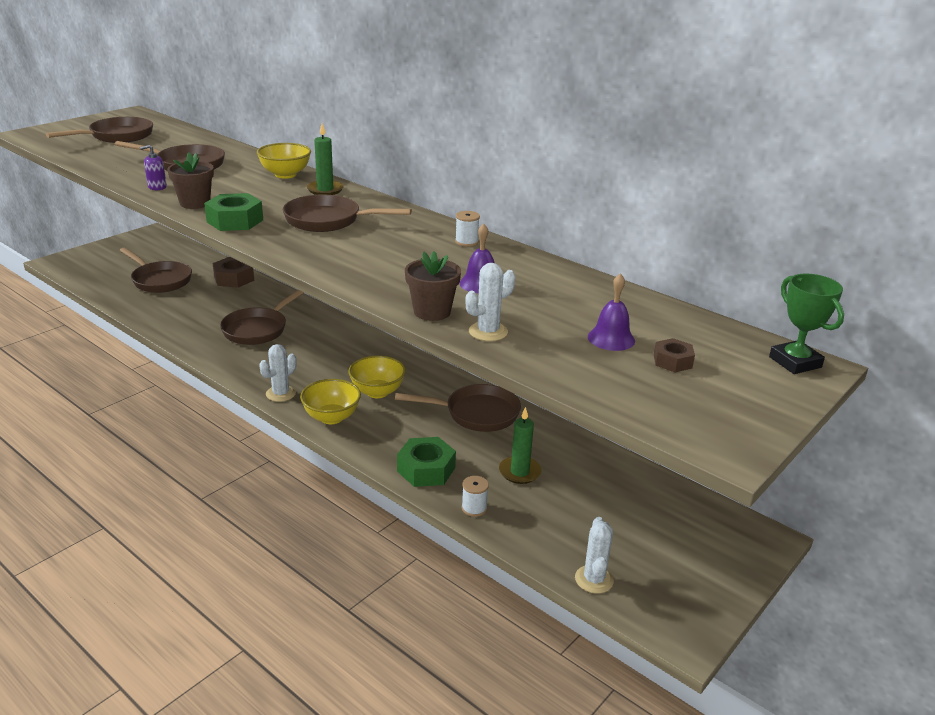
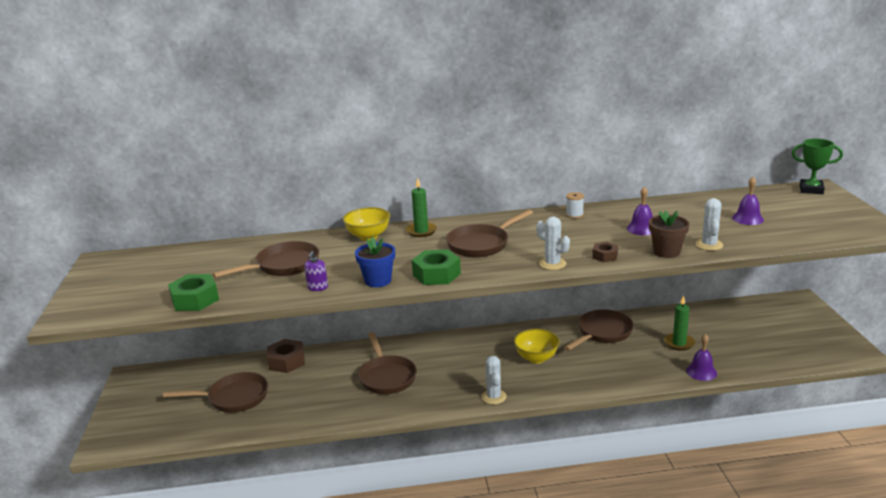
camera: 45 degrees left, 5 degrees down
(117, 136) = (156, 278): brown pan -> none
(195, 203) = (378, 281): brown flower pot -> blue flower pot
(331, 417) = (548, 386): yellow bowl -> none
(426, 469) = (646, 373): green nut -> green nut (195, 299)
(474, 508) = (701, 372): white spool -> purple bell
(594, 579) = (797, 360): white cactus -> white cactus (552, 264)
(672, 361) = (787, 213): brown nut -> brown nut (605, 256)

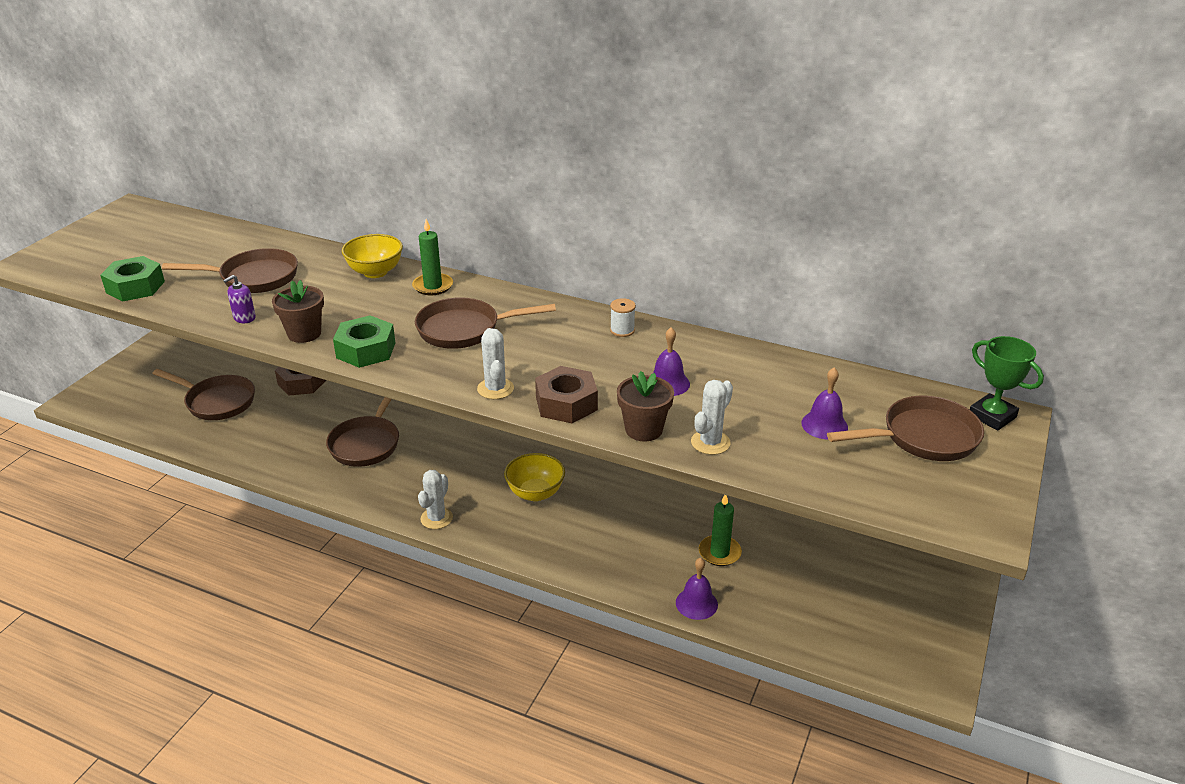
camera: 30 degrees right, 10 degrees up
(378, 281) = (304, 333): blue flower pot -> brown flower pot
(602, 333) = (647, 496): brown pan -> brown pan (923, 437)
(605, 256) = (566, 403): brown nut -> brown nut, size x1.73

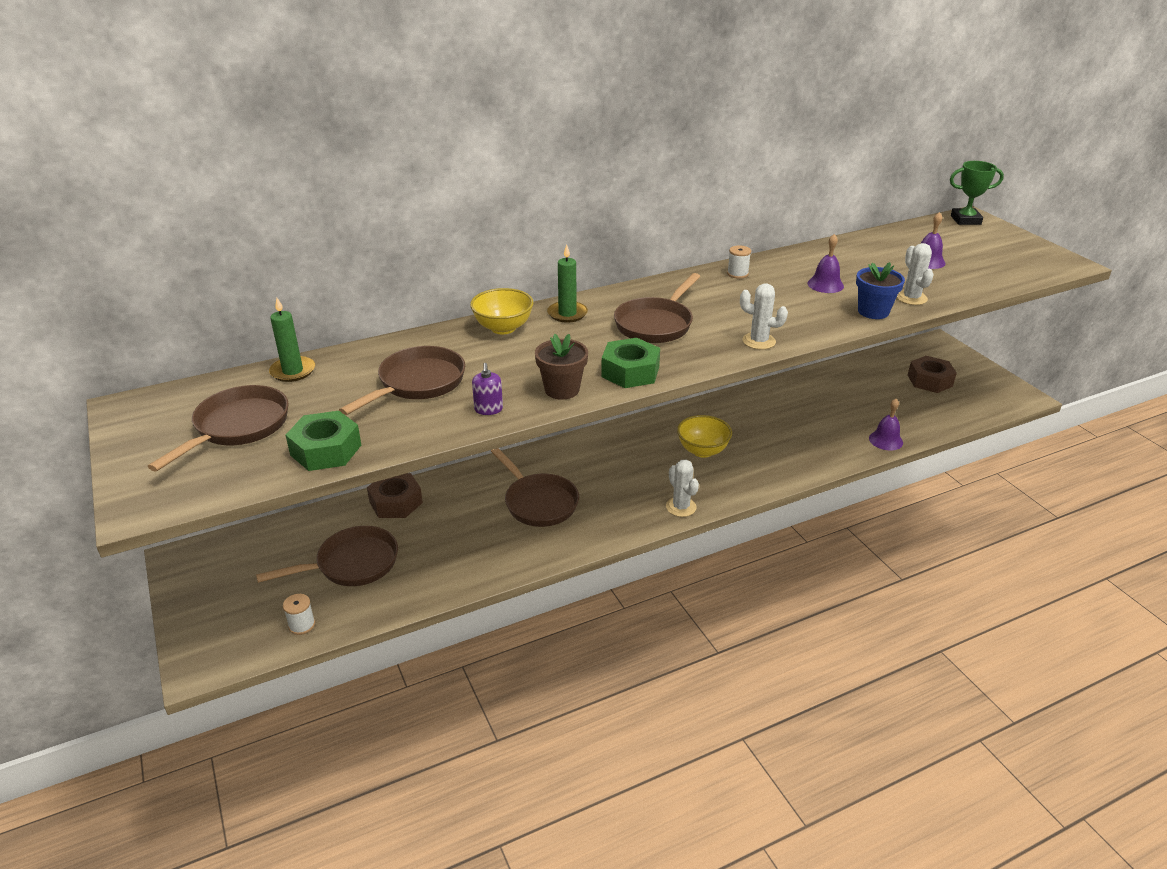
camera: 50 degrees left, 0 degrees up
(140, 416) = (302, 625): none -> white spool
(566, 403) = (810, 324): brown nut -> brown nut (929, 380)
(643, 429) = (873, 312): brown flower pot -> blue flower pot
(719, 553) = (845, 410): green candle -> green candle (293, 371)
(923, 437) = (968, 243): brown pan -> brown pan (238, 427)

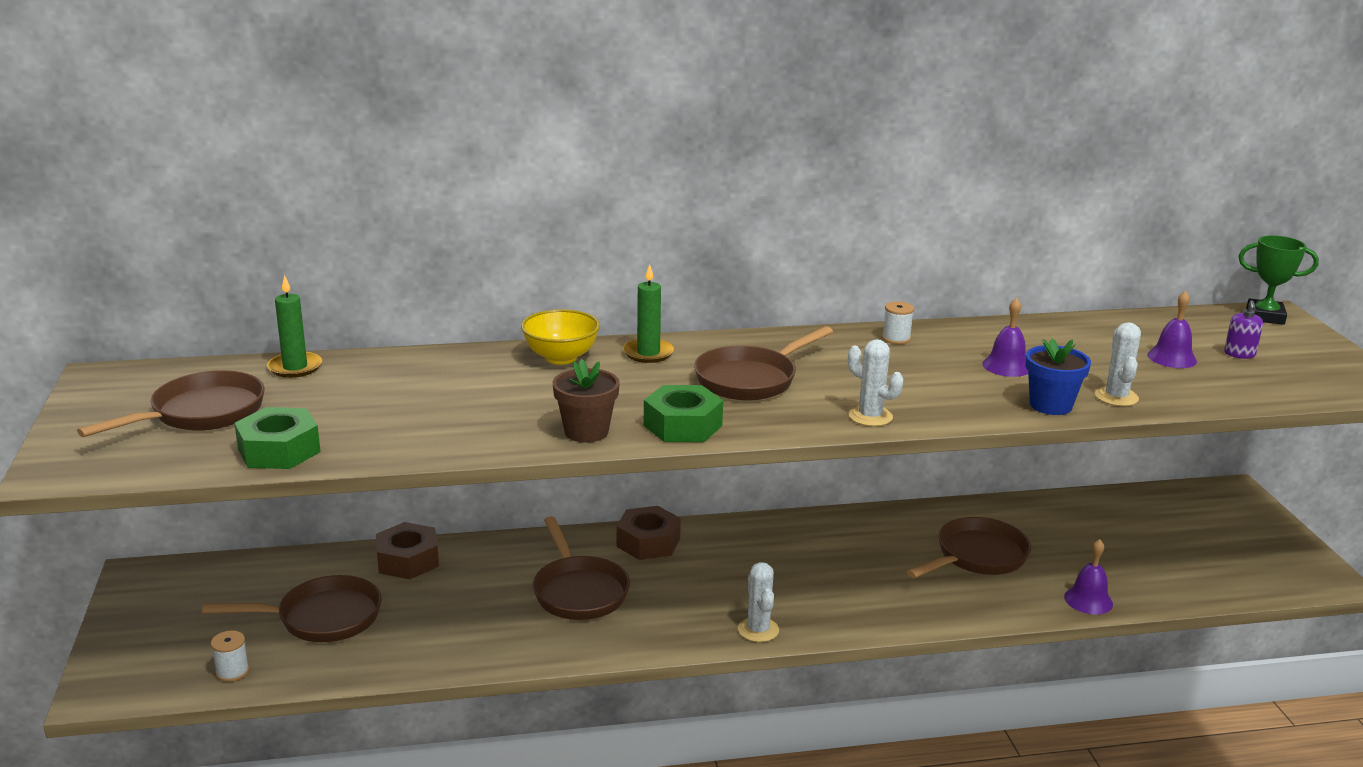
camera: 15 degrees right, 10 degrees down
(418, 383) = (424, 400): brown pan -> brown pan (977, 556)
(488, 409) = (486, 439): purple soap dispenser -> purple soap dispenser (1239, 354)
(702, 451) = (823, 569): yellow bowl -> none
(929, 380) = (1195, 537): brown nut -> brown nut (648, 542)

